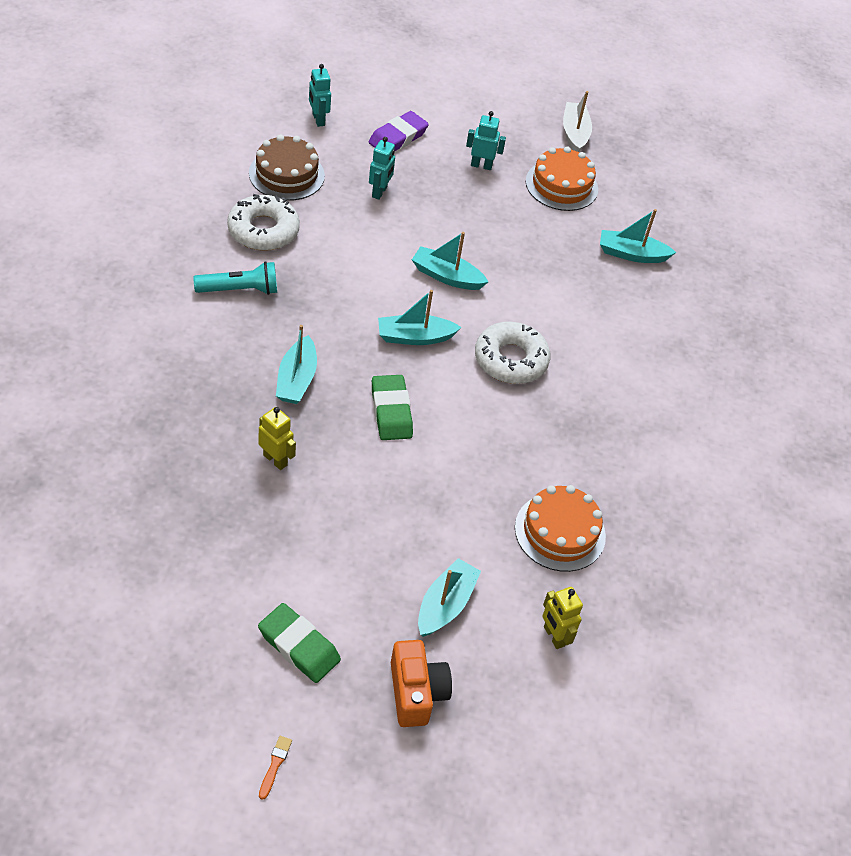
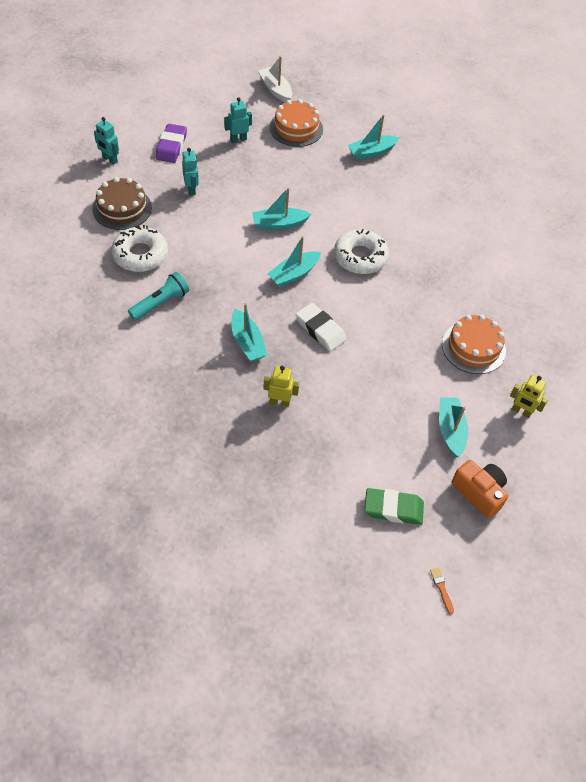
camera: 30 degrees left, 5 degrees up
(391, 411) = (320, 330): green eraser -> white eraser

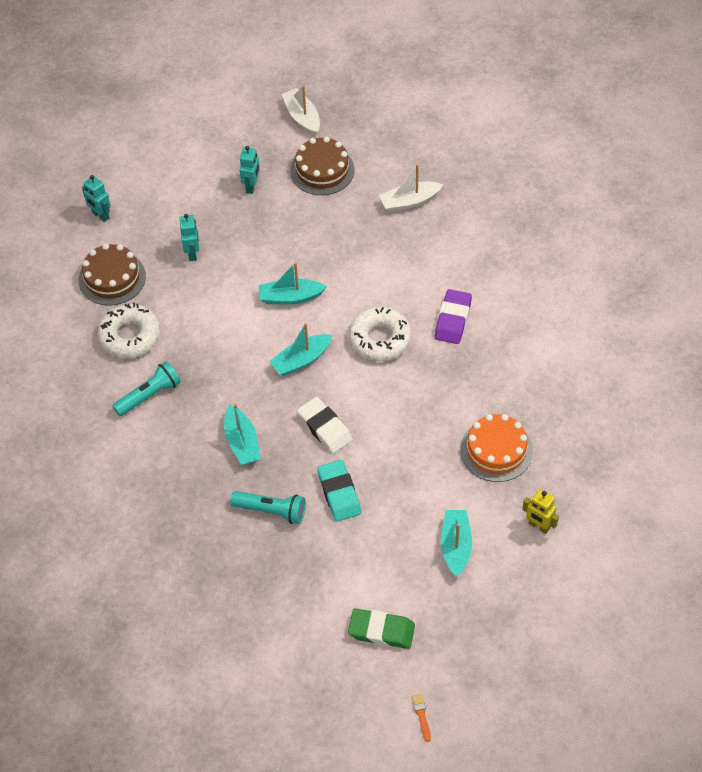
camera: 10 degrees right, 0 degrees up
(171, 146) = (172, 197): purple eraser -> purple eraser (453, 319)
(238, 139) = (251, 186): turquoise robot -> turquoise robot turned 120 degrees clockwise
(279, 402) = (271, 511): yellow robot -> turquoise flashlight
(296, 128) = (322, 170): orange cake -> brown cake
(339, 385) = (339, 493): none -> turquoise eraser
(371, 152) = (410, 202): turquoise boat -> white boat
(479, 493) = (477, 616): orange camera -> none

